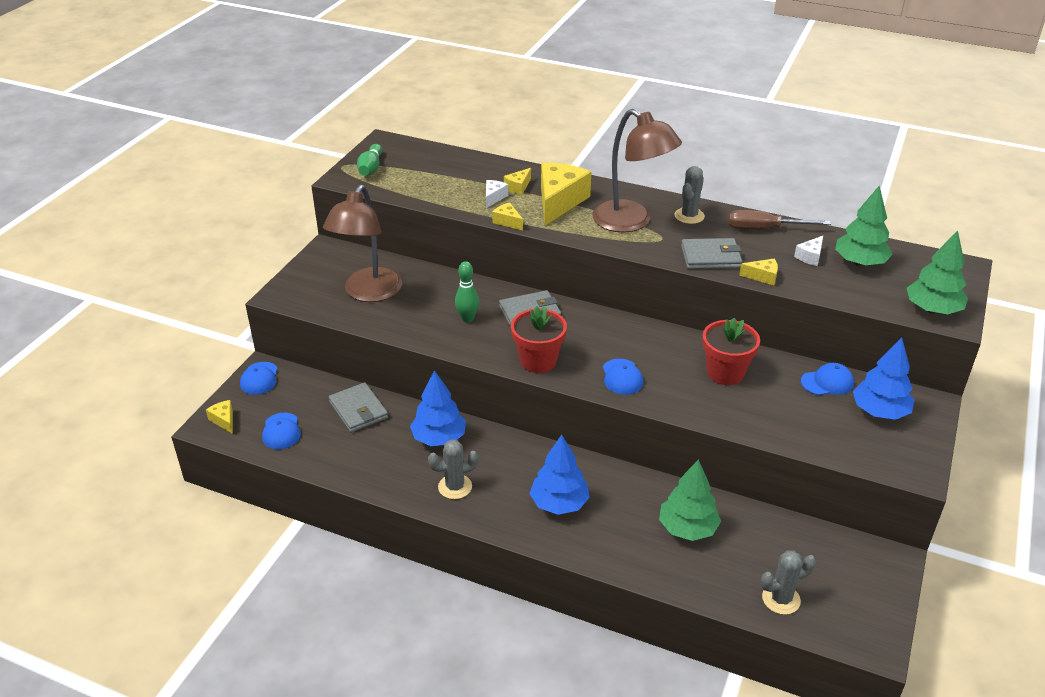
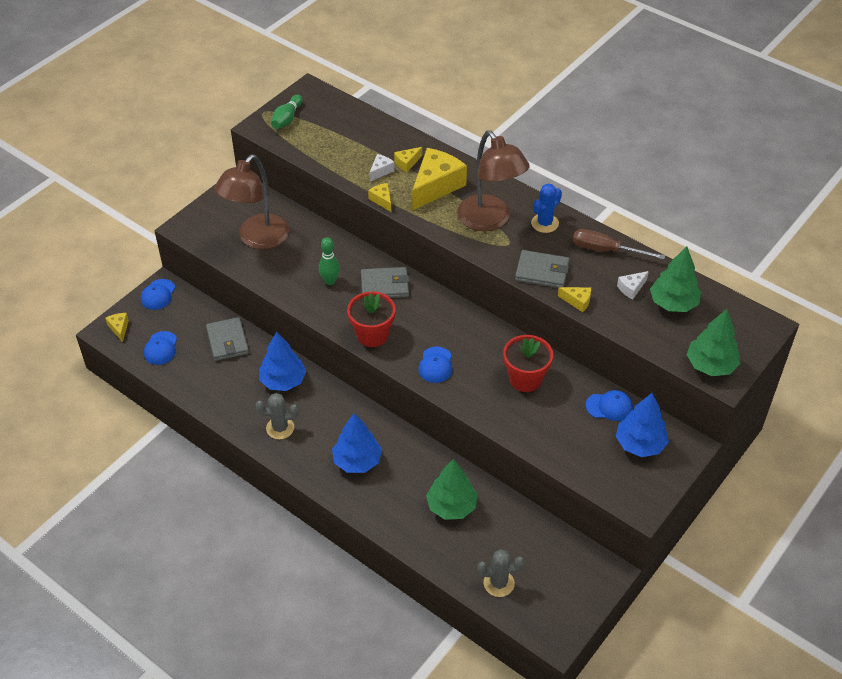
camera: 15 degrees right, 10 degrees up
(689, 216) = (544, 223): grey cactus -> blue cactus

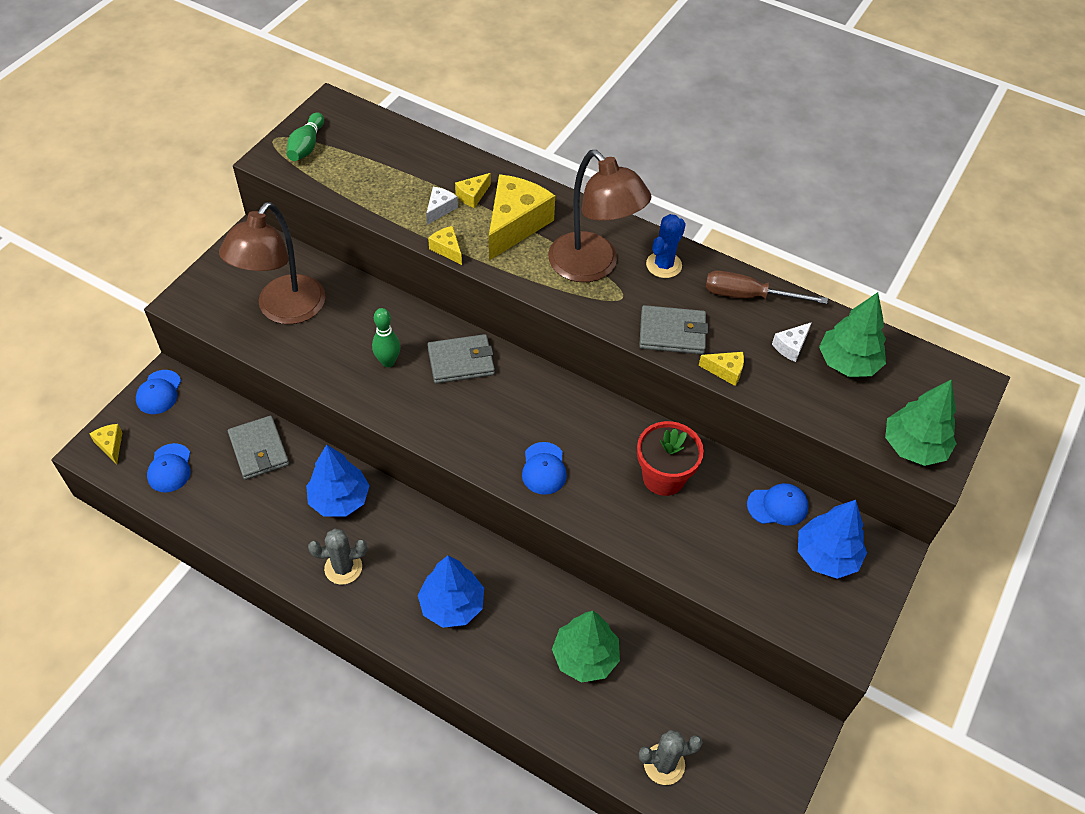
camera: 10 degrees left, 5 degrees up
(372, 335) = (454, 433): red flower pot -> none

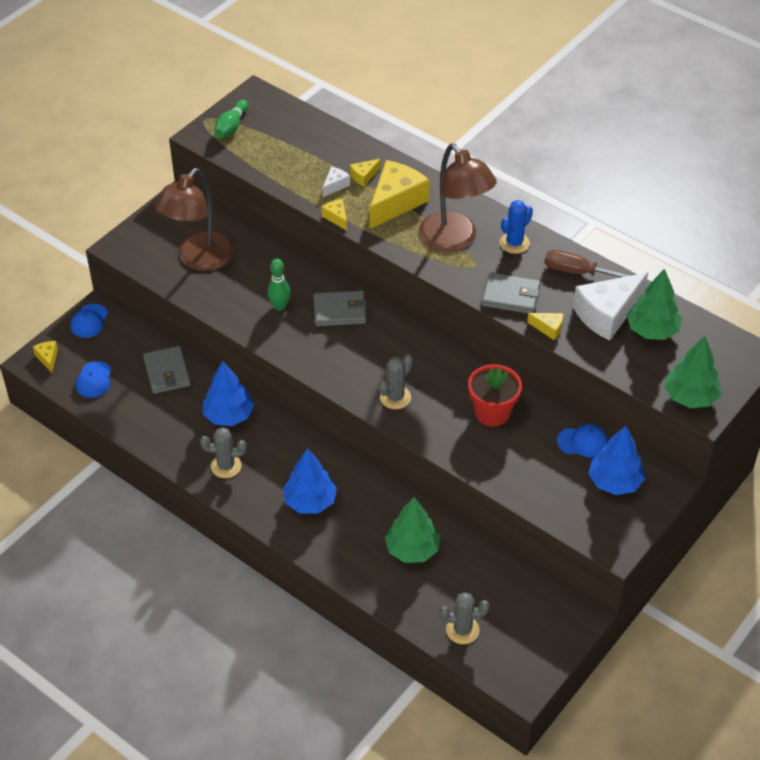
camera: 10 degrees right, 5 degrees down
(544, 468) = (395, 397): blue cap -> grey cactus
(791, 346) = (607, 314): white cheese -> white cheese, size x2.20

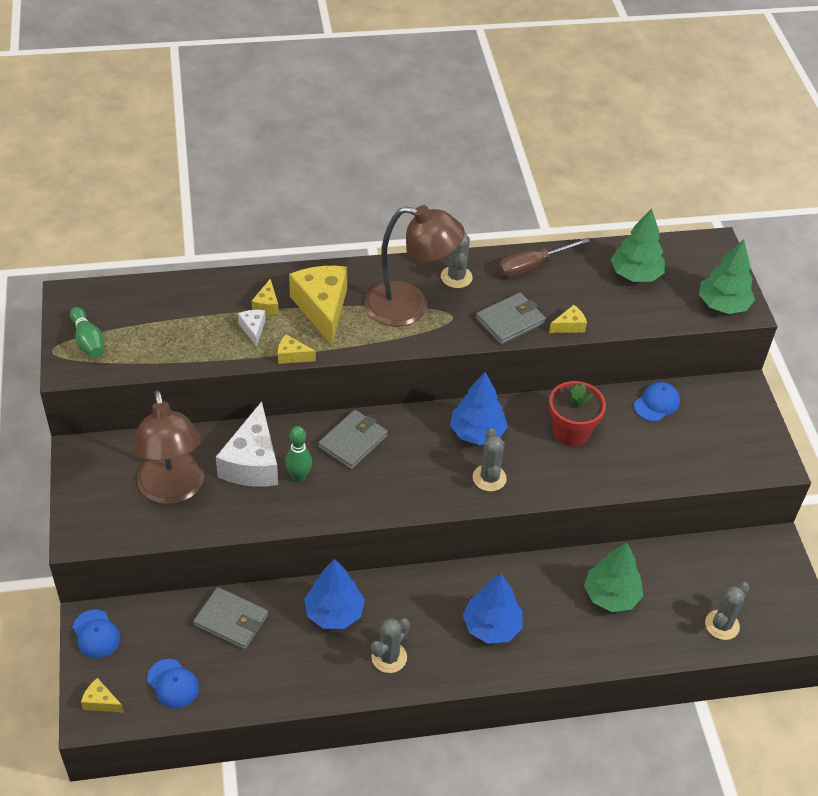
camera: 50 degrees left, 0 degrees up
(514, 243) = (456, 277): blue cactus -> grey cactus
(607, 314) = (592, 285): white cheese -> white cheese (252, 462)
(614, 482) = (714, 416): blue tree -> blue tree (477, 433)

